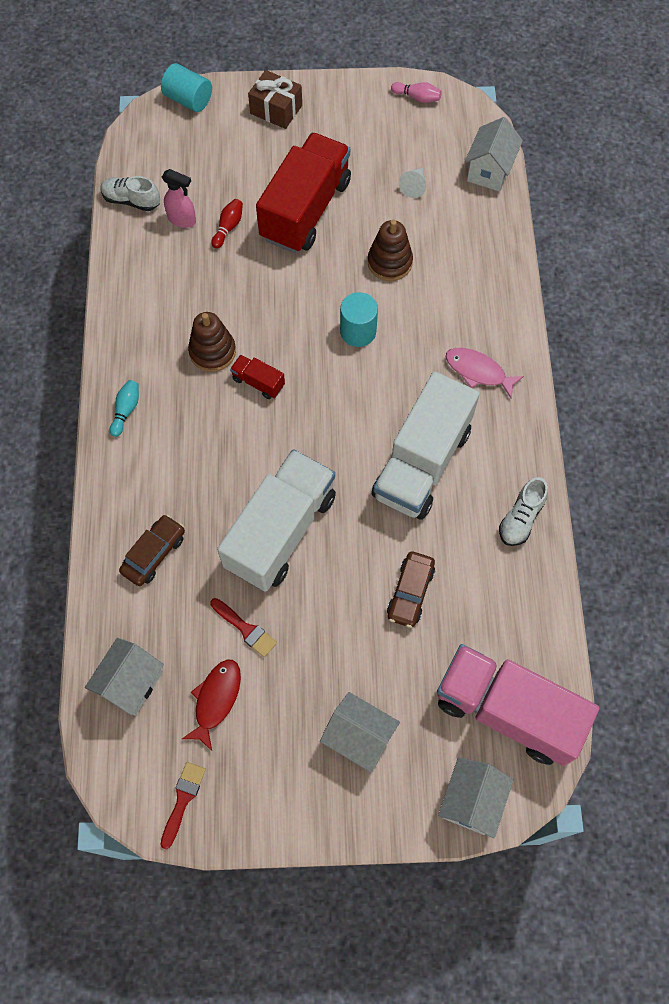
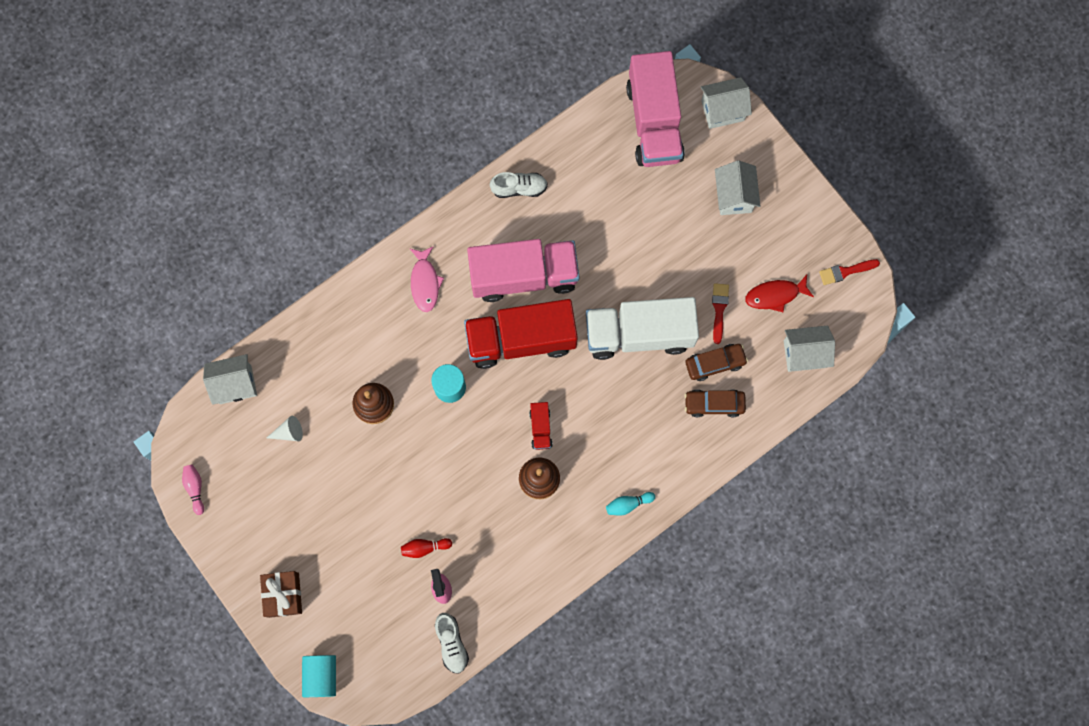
camera: 125 degrees left, 10 degrees up
(305, 210) = (368, 500): red truck -> red truck (521, 339)
(410, 592) = (621, 225): brown car -> brown car (715, 363)
(422, 463) = (524, 276): white truck -> pink truck

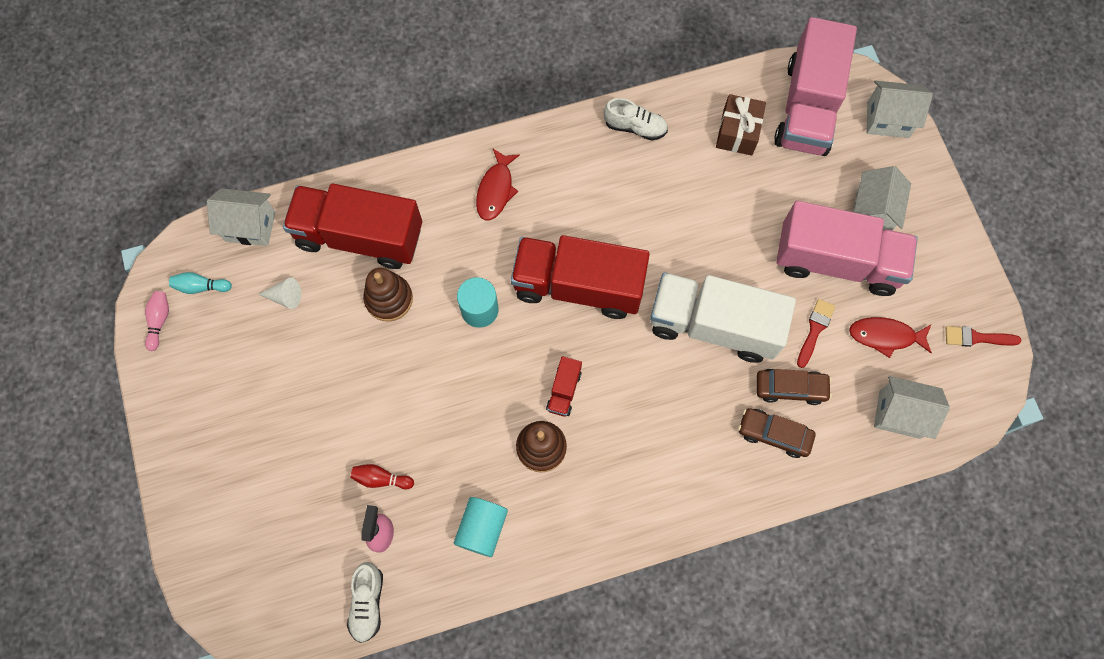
camera: 20 degrees right, 5 degrees down
(283, 595) = (202, 474): brown gift -> brown gift (737, 132)
(321, 676) = (204, 584): turquoise cylinder -> turquoise cylinder (482, 528)
(329, 361) = (360, 236): none -> red truck
(425, 282) = (496, 190): pink fish -> red fish
(524, 276) = (606, 219): pink truck -> pink truck (836, 261)
(628, 504) = (633, 514): turquoise bowling pin -> turquoise bowling pin (201, 287)

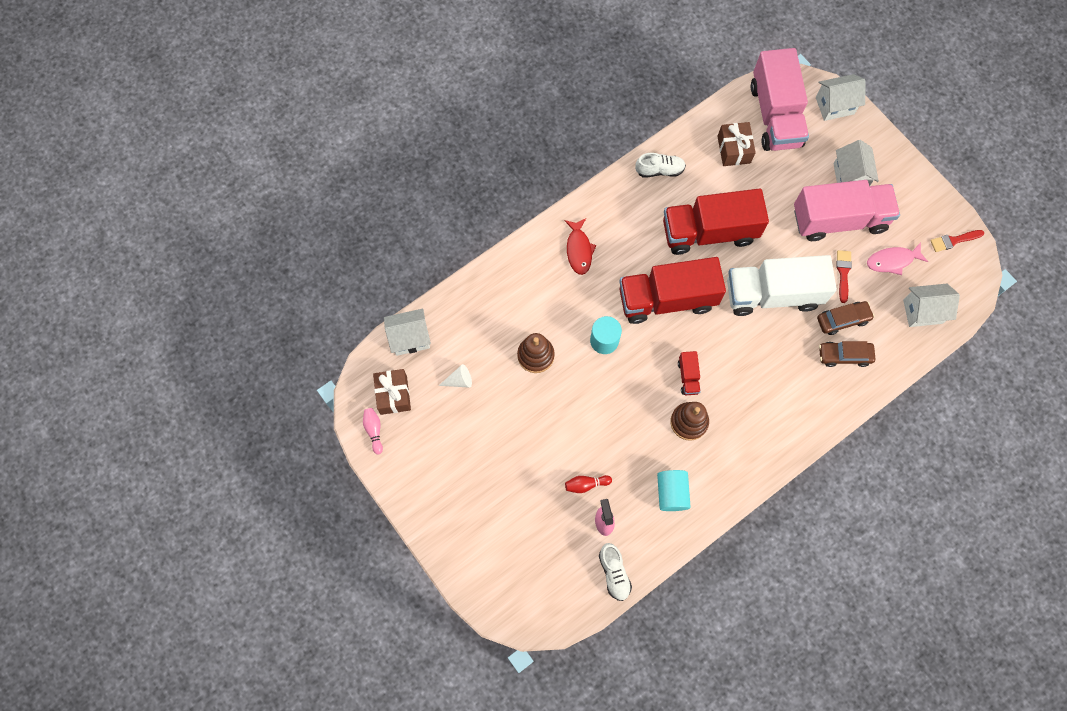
camera: 20 degrees left, 0 degrees up
(201, 287) = (393, 395): turquoise bowling pin -> brown gift
(360, 236) = (494, 317): red truck -> red truck (709, 232)
(885, 336) = (892, 261): red fish -> pink fish

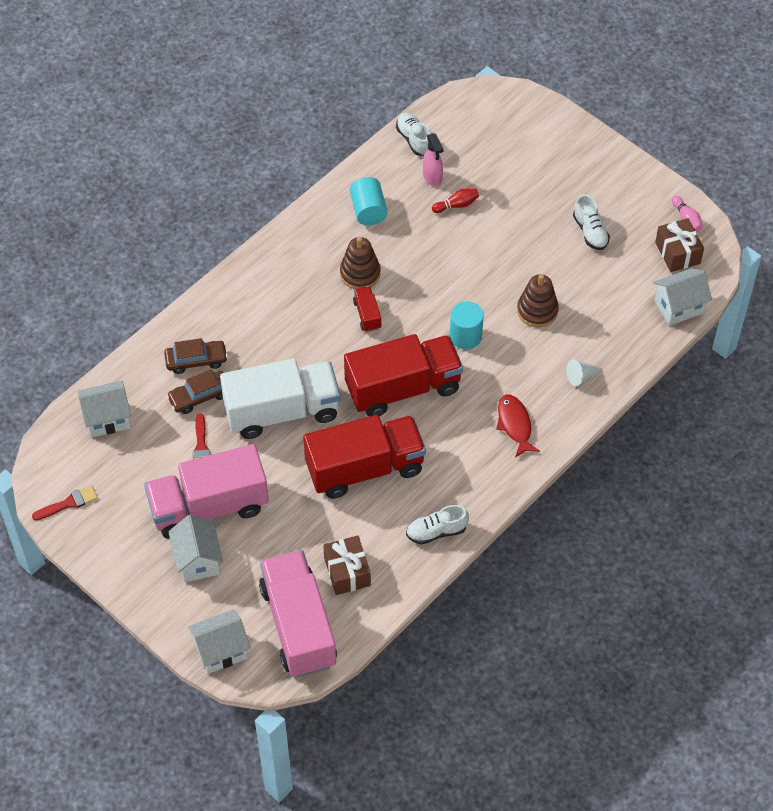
camera: 170 degrees right, 15 degrees down
(459, 380) = (613, 276): white cone -> white cone (581, 376)
(467, 432) = (590, 231): none -> white shoe
(892, 261) = (143, 469): pink fish -> none

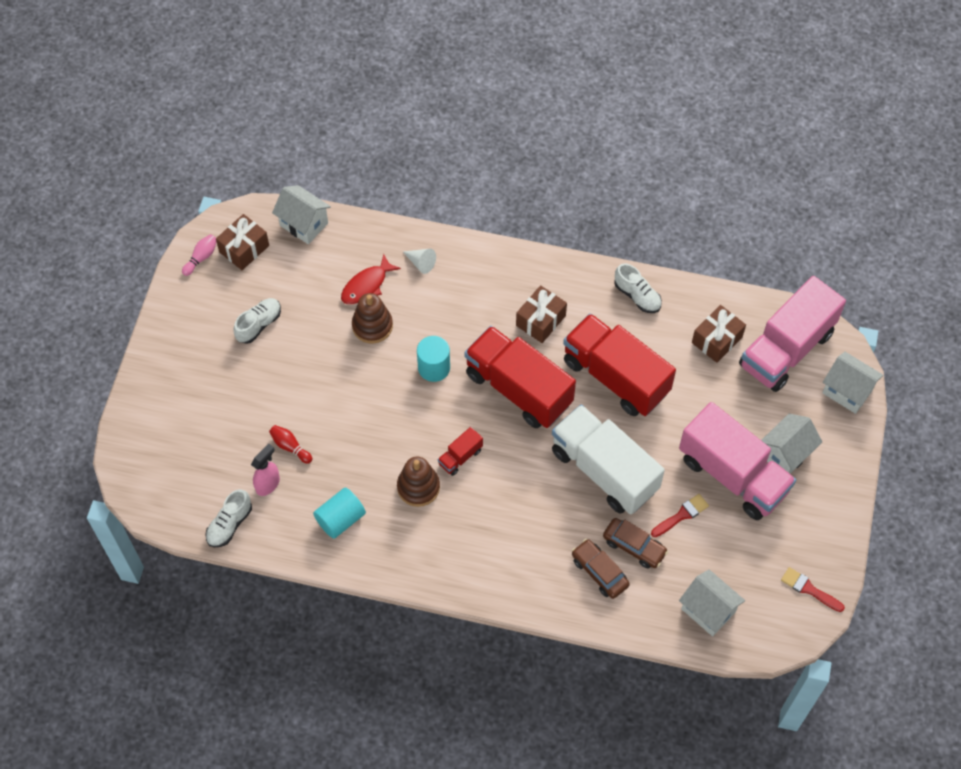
camera: 120 degrees left, 5 degrees up
(460, 439) = (540, 320): none -> brown gift
(515, 425) = (500, 288): red fish -> red fish (366, 285)

